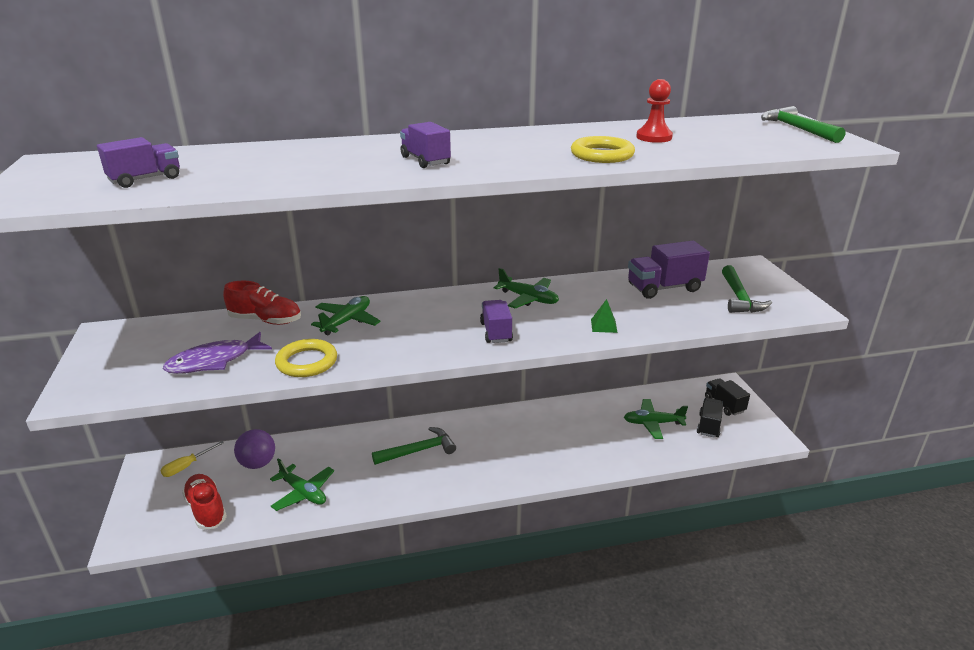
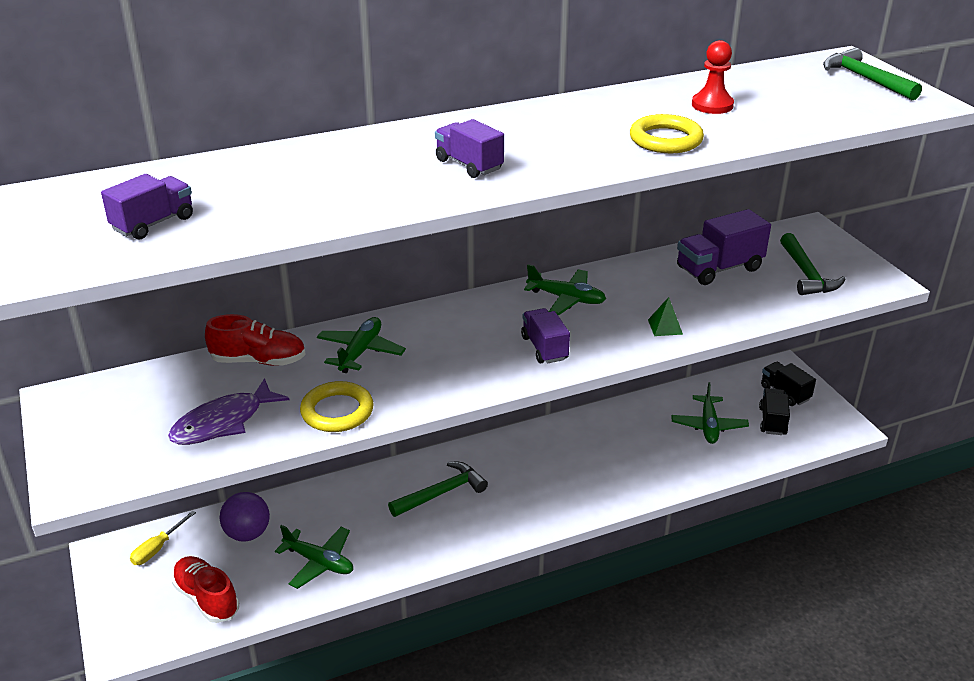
camera: 10 degrees left, 5 degrees up
(653, 423) = (708, 426): green plane -> green plane turned 75 degrees counterclockwise

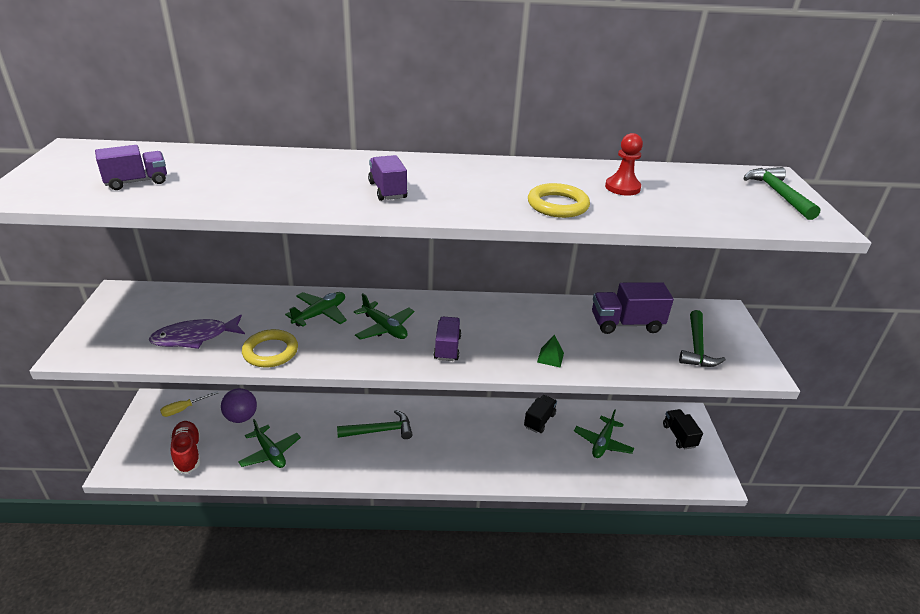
camera: 20 degrees right, 0 degrees up
(258, 361) = (252, 301): red shoe -> none
(566, 299) = (491, 315): green plane -> green plane (384, 328)
(772, 421) = (656, 455): black truck -> black truck (539, 420)

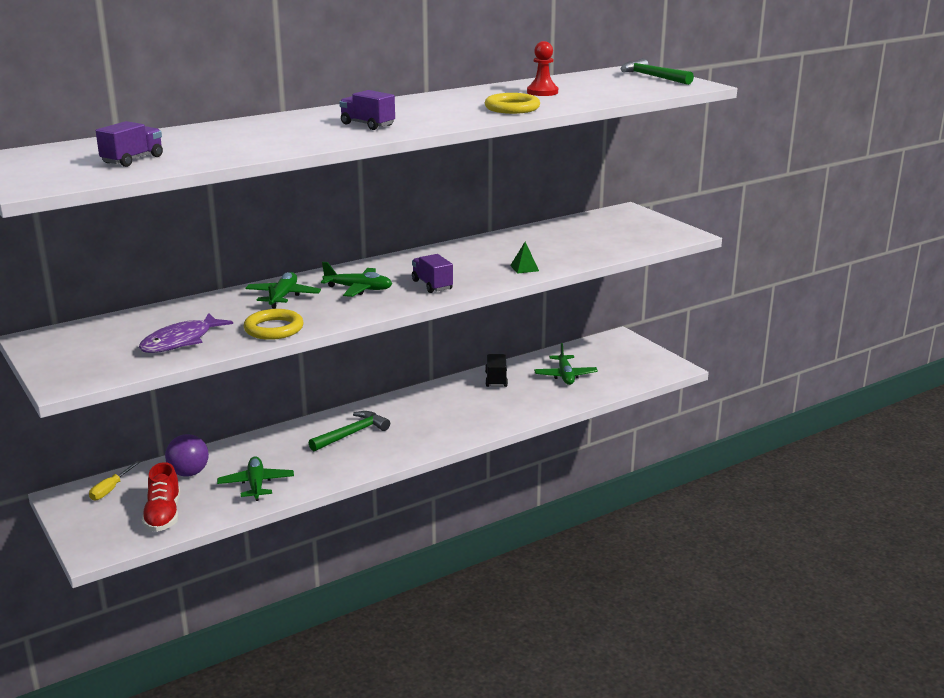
camera: 30 degrees left, 10 degrees down
(187, 453) = (163, 515): red shoe -> red shoe turned 135 degrees counterclockwise
(270, 453) = (256, 484): green plane -> green plane turned 120 degrees counterclockwise
(626, 324) = (560, 235): purple truck -> none
(679, 436) = (623, 352): black truck -> none
(696, 347) = (628, 234): green hammer -> none

